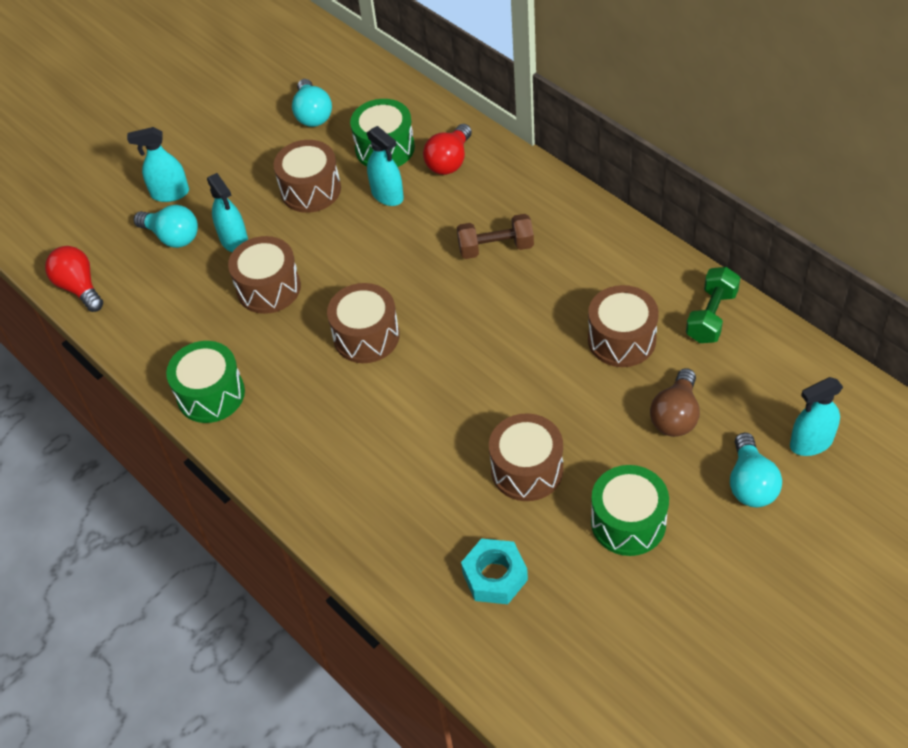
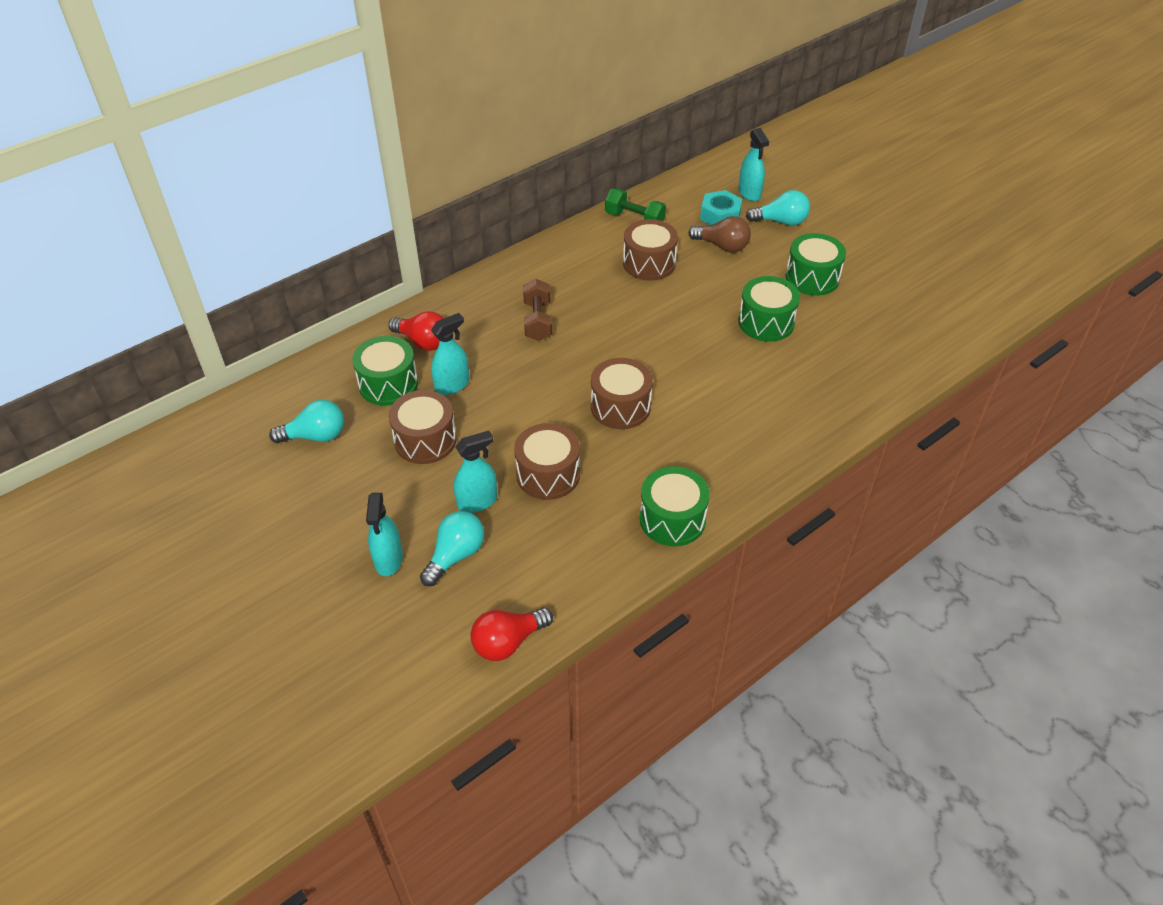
camera: 90 degrees left, 5 degrees down
(495, 576) = (859, 346): turquoise nut -> turquoise nut (720, 215)
(527, 469) = (766, 322): brown drum -> green drum

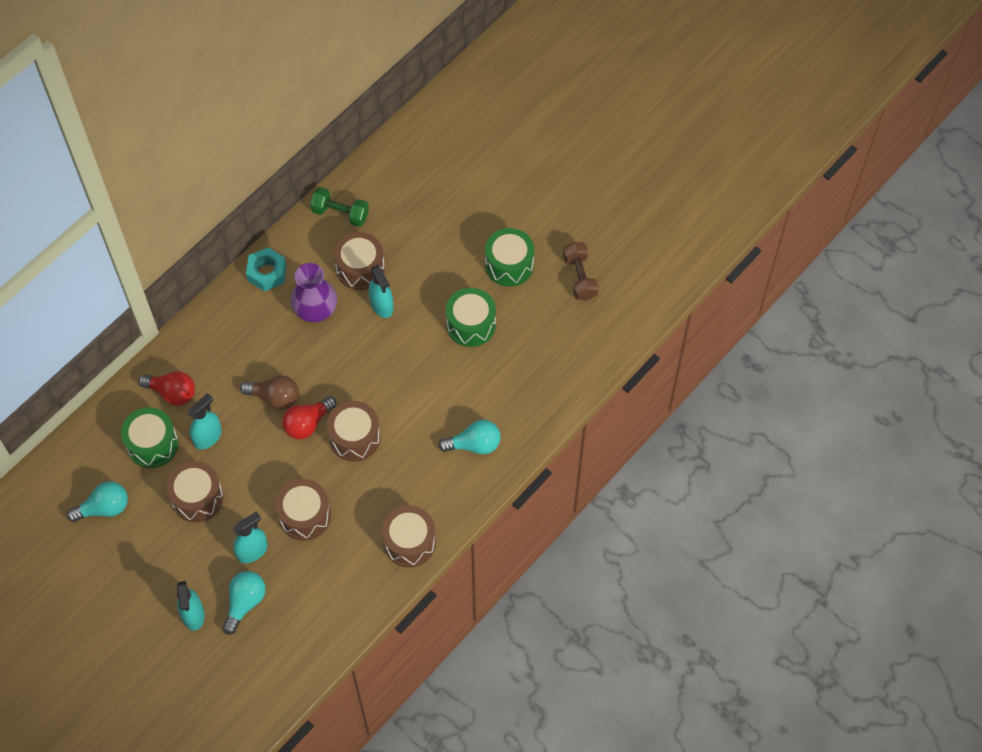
camera: 10 degrees left, 15 degrees up
(508, 642) = (299, 669): red light bulb -> red light bulb (307, 423)
(537, 321) = (269, 353): brown dumbbell -> brown dumbbell (580, 277)
(595, 290) = (315, 309): none -> purple vase
(672, 519) = (409, 542): green drum -> brown drum
(720, 215) = (420, 197): turquoise nut -> turquoise nut (267, 273)
(722, 246) = (425, 237): brown light bulb -> brown light bulb (275, 398)
(749, 193) = (446, 162): turquoise spray bottle -> turquoise spray bottle (382, 305)
(781, 221) = (477, 197): turquoise light bulb -> turquoise light bulb (474, 444)

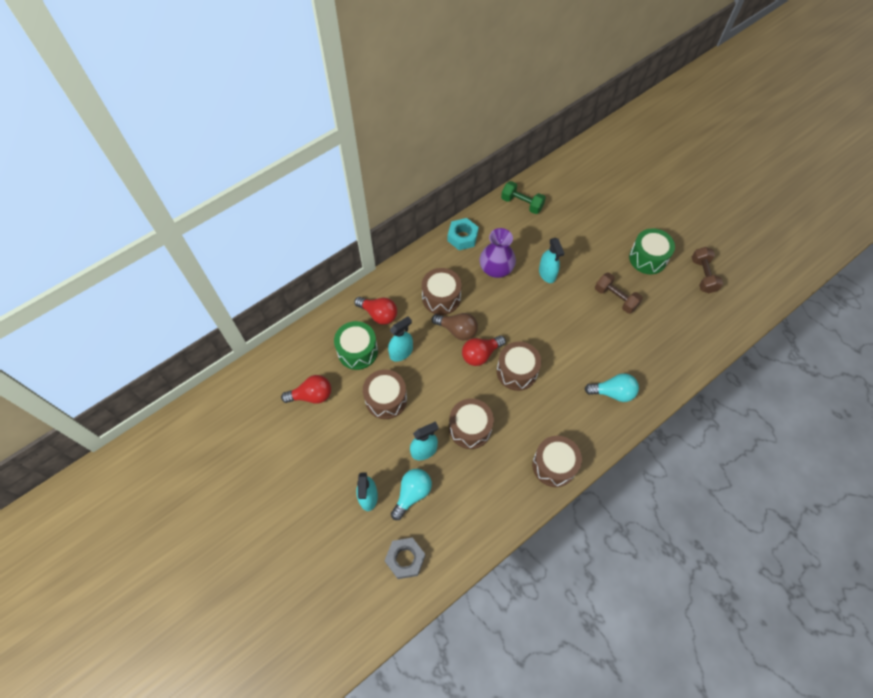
camera: 10 degrees right, 0 degrees up
(104, 508) = (312, 395): turquoise light bulb -> red light bulb
(247, 675) = (405, 559): none -> grey nut
(360, 268) = (533, 244): brown drum -> brown drum (441, 298)
(471, 324) = (615, 298): green drum -> brown dumbbell

